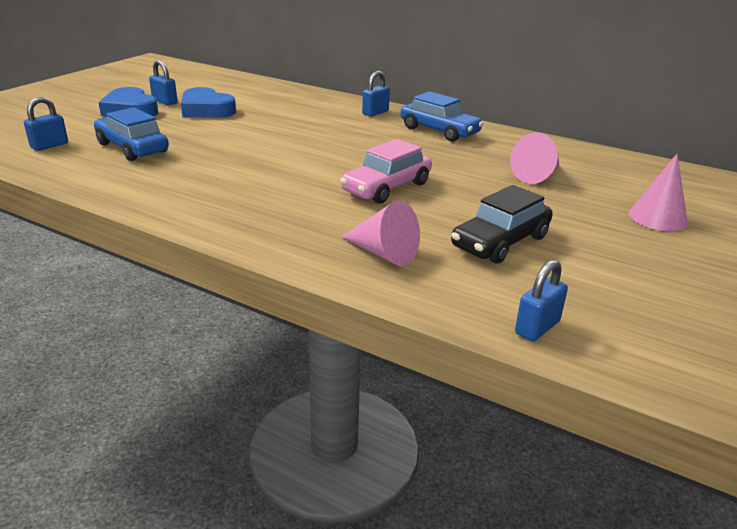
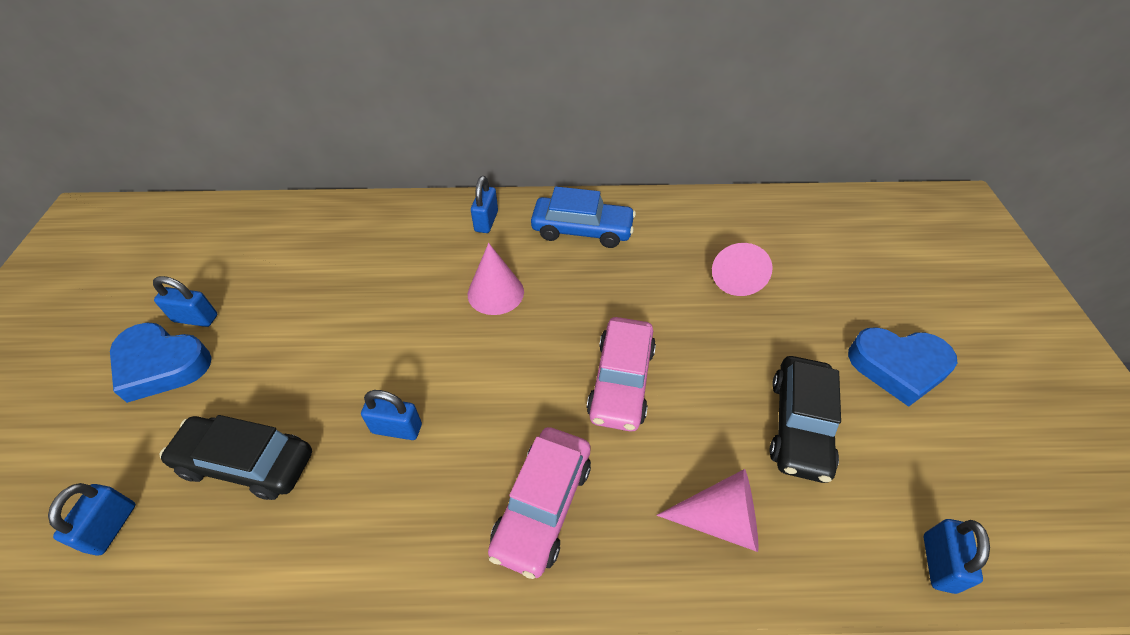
camera: 30 degrees left, 20 degrees up
(132, 148) = (247, 463): blue car -> black car
(206, 110) = (273, 312): blue heart -> blue heart (898, 367)
(223, 161) = (397, 428): none -> blue padlock
(272, 210) = (542, 506): none -> pink car
(657, 218) = (880, 299): pink cone -> pink cone (495, 293)

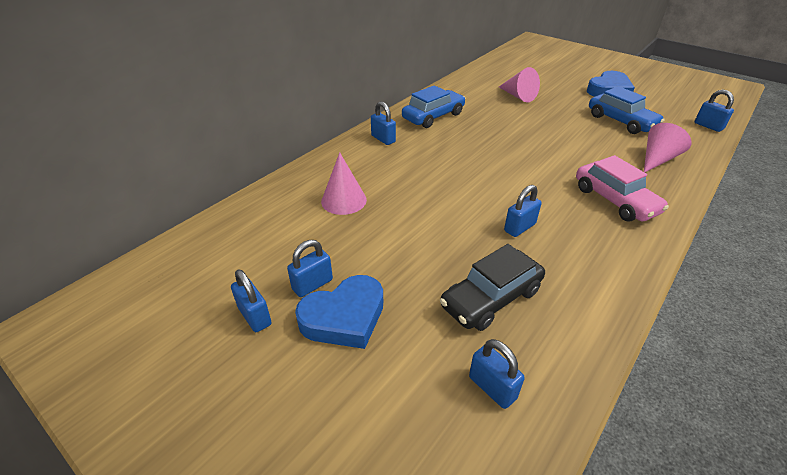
camera: 50 degrees left, 10 degrees down
(136, 309) = (255, 316): none -> blue padlock
(495, 293) = (448, 158): pink cone -> pink cone (344, 200)
(621, 381) = (554, 149): pink car -> none
(799, 425) = (621, 121): black car -> blue car

